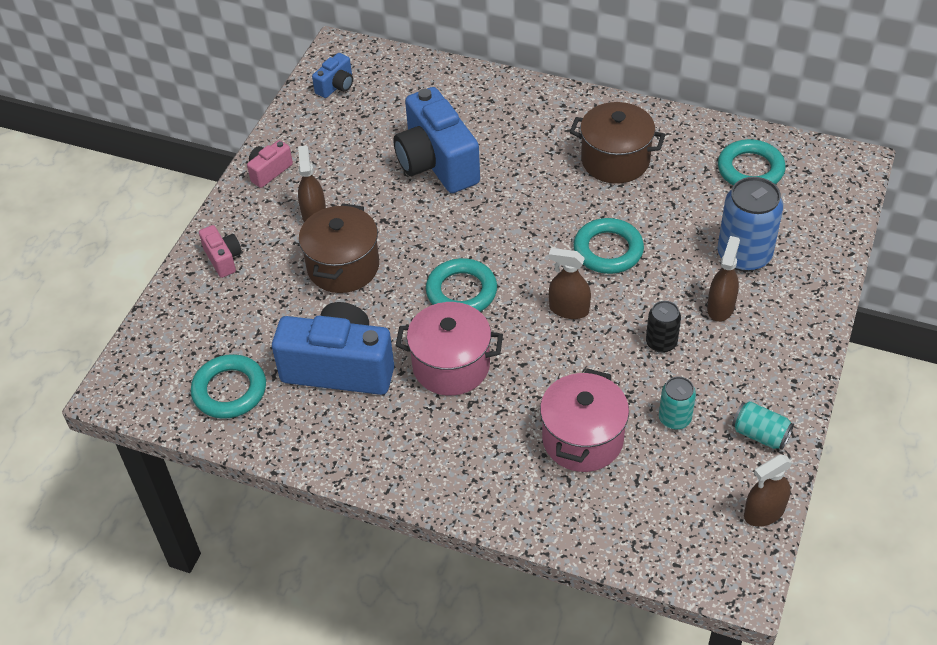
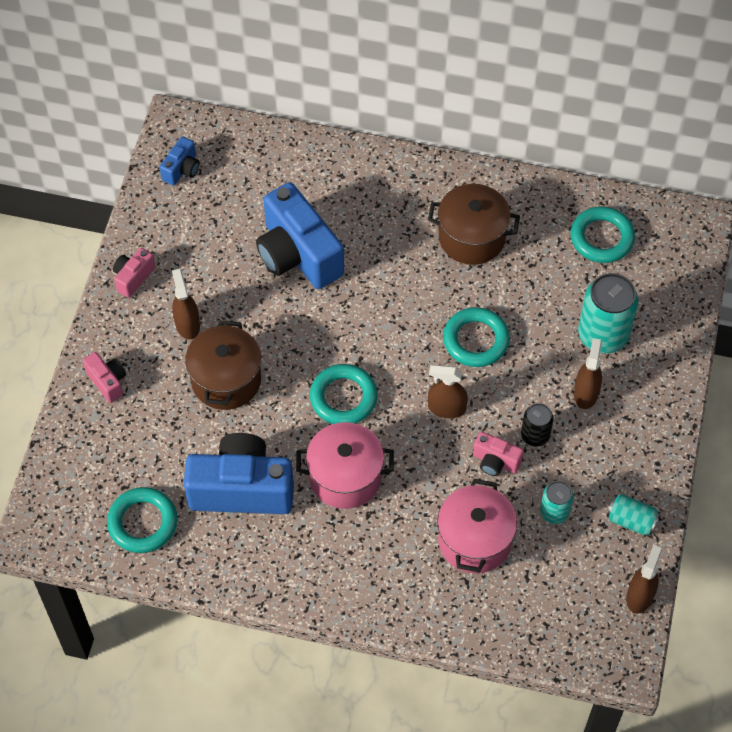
camera: 10 degrees left, 10 degrees up
(615, 364) = (495, 462): none -> pink camera
(744, 255) = (603, 335): blue can -> turquoise can
(764, 512) = (639, 596): brown spray bottle -> brown spray bottle turned 150 degrees clockwise

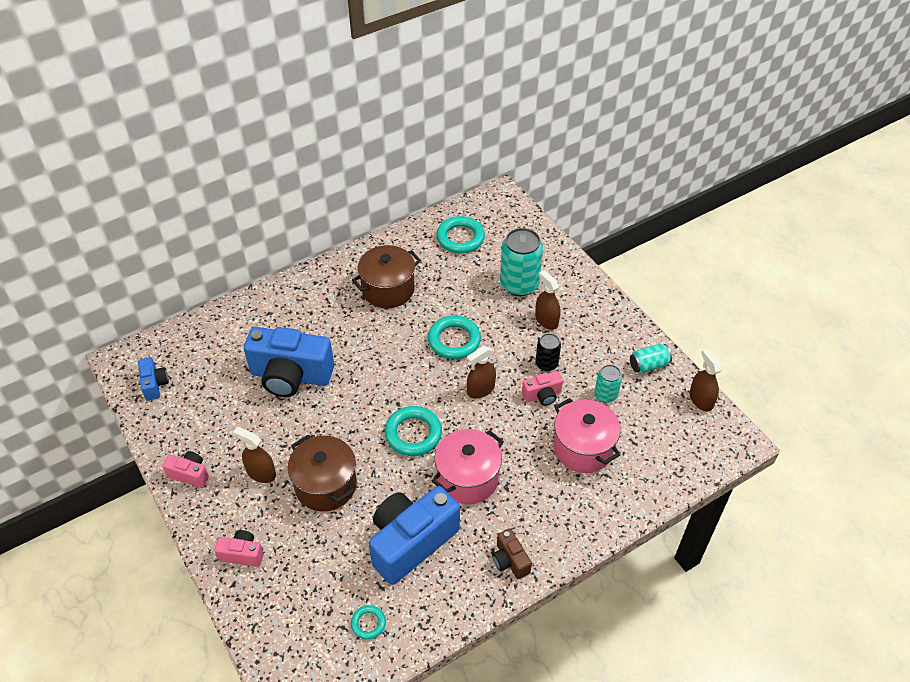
camera: 45 degrees left, 10 degrees down
(133, 277) = (190, 474): pink camera -> pink camera turned 120 degrees clockwise
(143, 522) = (368, 623): turquoise ring -> turquoise ring, size x0.53
(302, 576) = (510, 561): none -> brown camera

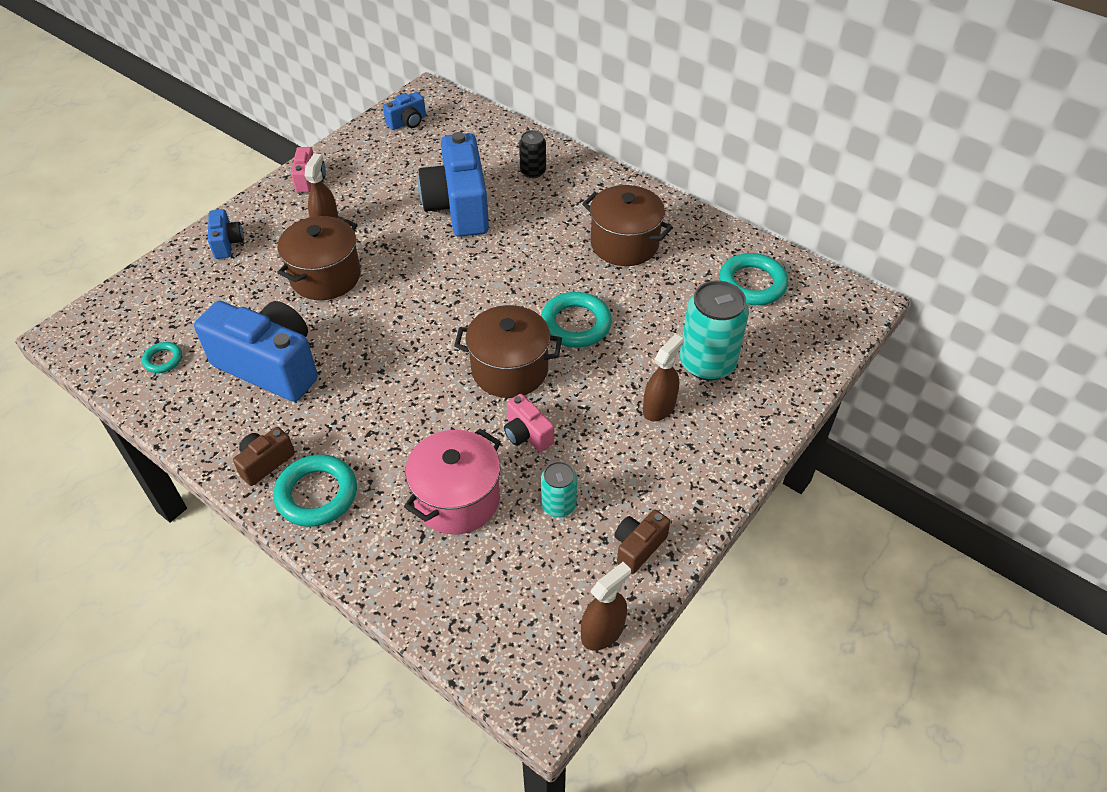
camera: 70 degrees right, 0 degrees up
(242, 554) = (227, 243): pink camera -> blue camera
(413, 434) = (418, 326): turquoise ring -> turquoise ring (317, 494)
(467, 478) = (371, 392): pink pot -> none
(481, 389) = (509, 369): brown spray bottle -> brown pot
(546, 364) = (583, 426): black can -> black can (533, 171)
(648, 365) = (638, 547): turquoise can -> brown camera

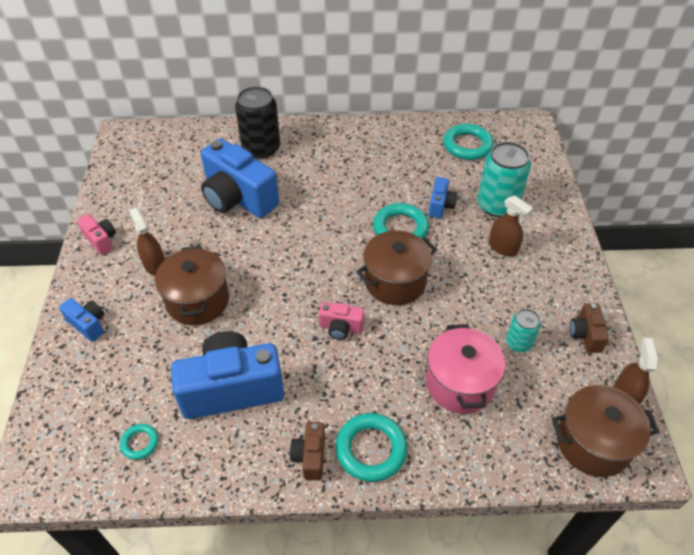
camera: 40 degrees left, 0 degrees up
(407, 122) = (131, 160): blue camera -> blue camera (440, 206)
(527, 434) = (452, 314): pink camera -> pink camera (341, 328)
(533, 171) = (261, 148): black can -> black can, size x1.83
(624, 244) = (371, 163): brown pot -> brown pot (593, 443)
(659, 407) = (503, 247): brown spray bottle -> brown spray bottle turned 135 degrees clockwise

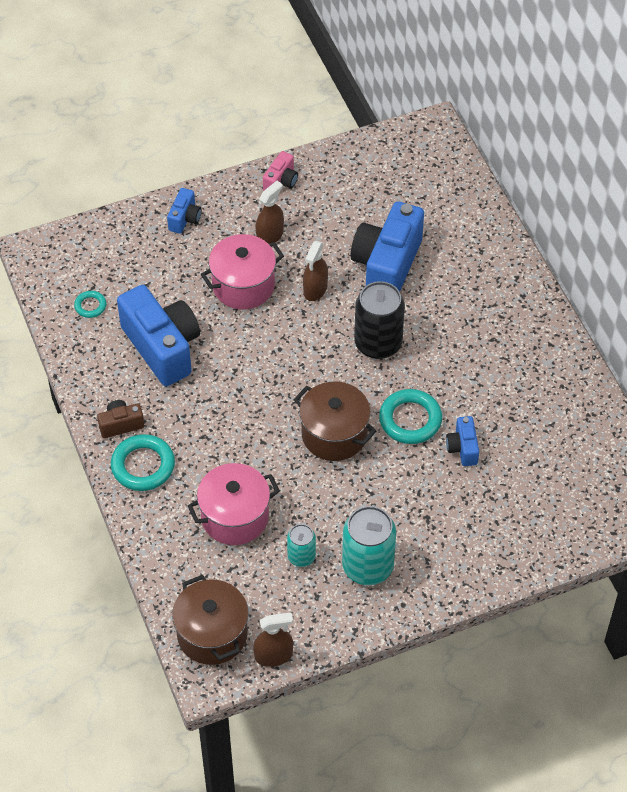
camera: 70 degrees right, 5 degrees up
(198, 300) = (243, 285): brown pot -> pink pot
(261, 148) = (472, 256): black can -> black can (378, 343)
(341, 328) = (259, 406): pink camera -> none
(440, 206) = (462, 448): blue camera -> blue camera turned 90 degrees clockwise
(467, 145) = (580, 451): turquoise ring -> none
(497, 205) = (489, 502): turquoise can -> turquoise can (367, 566)
(503, 247) = (425, 519): brown spray bottle -> brown spray bottle (315, 289)
(585, 335) = (336, 613): brown camera -> none

